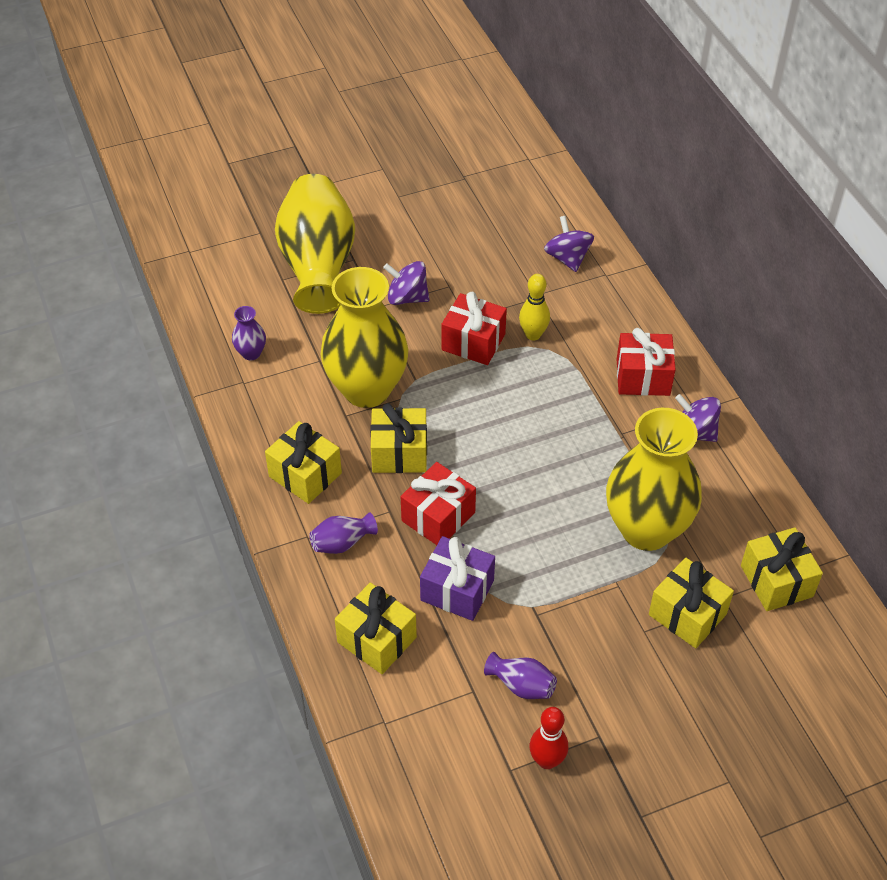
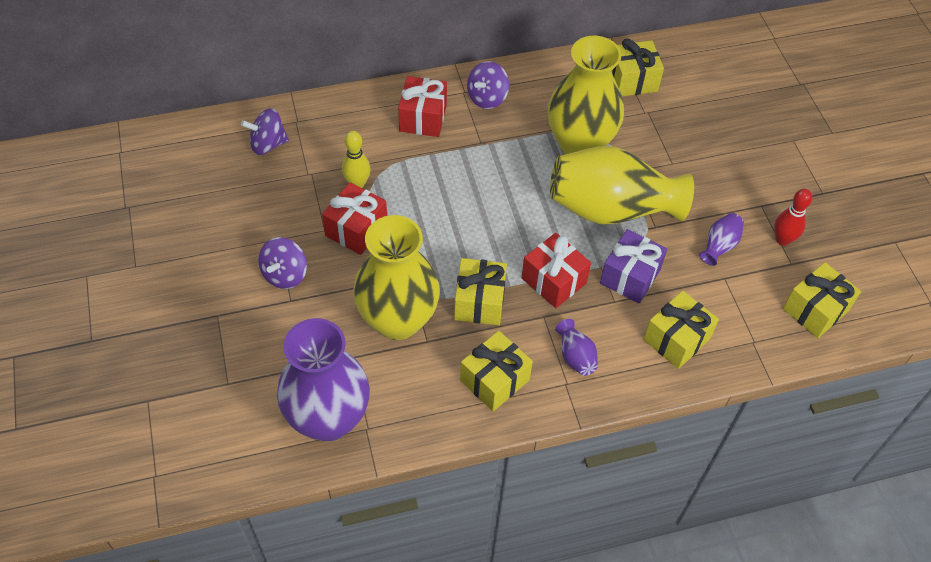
camera: 85 degrees left, 5 degrees up
(251, 353) = (328, 419): purple vase -> purple vase, size x2.47
(318, 265) = (217, 348): yellow vase -> yellow vase (611, 209)
(687, 614) = (658, 135): yellow gift -> yellow gift (815, 310)

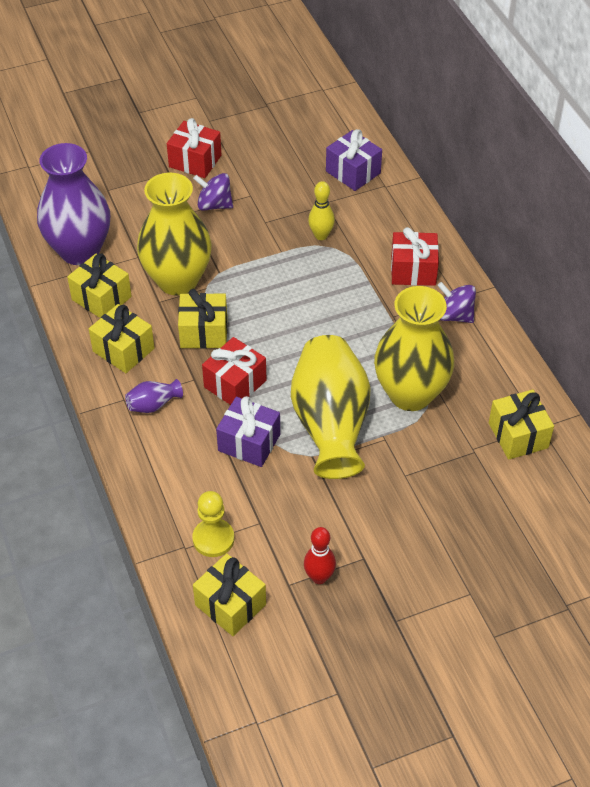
camera: 85 degrees right, 5 degrees down
(268, 144) = (353, 172): purple spinning top -> purple gift
(356, 229) = (269, 241): red gift -> red gift (195, 161)
(676, 339) = (180, 482): yellow gift -> yellow gift (101, 298)
(719, 246) = (300, 518): purple vase -> none
(744, 317) = (213, 539): none -> yellow pawn

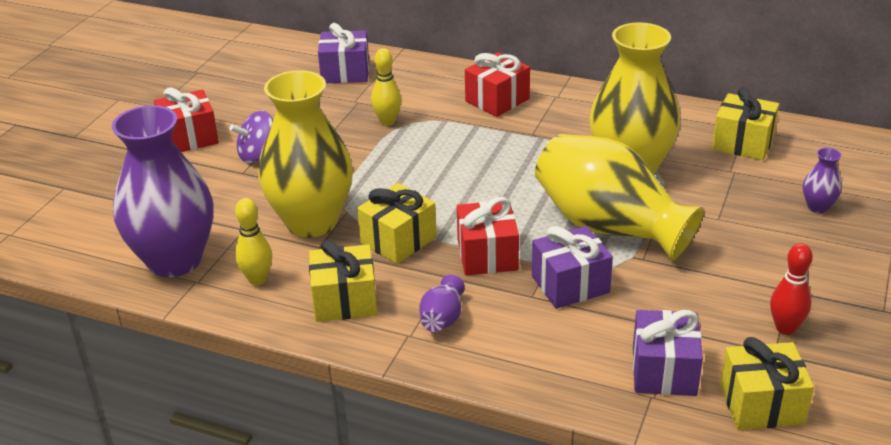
camera: 45 degrees left, 15 degrees down
(101, 298) = (257, 279): yellow gift -> yellow bowling pin
(213, 539) = (664, 371): yellow pawn -> purple gift
(454, 315) = (574, 107): purple spinning top -> none
(482, 522) = (818, 207): none -> purple vase

